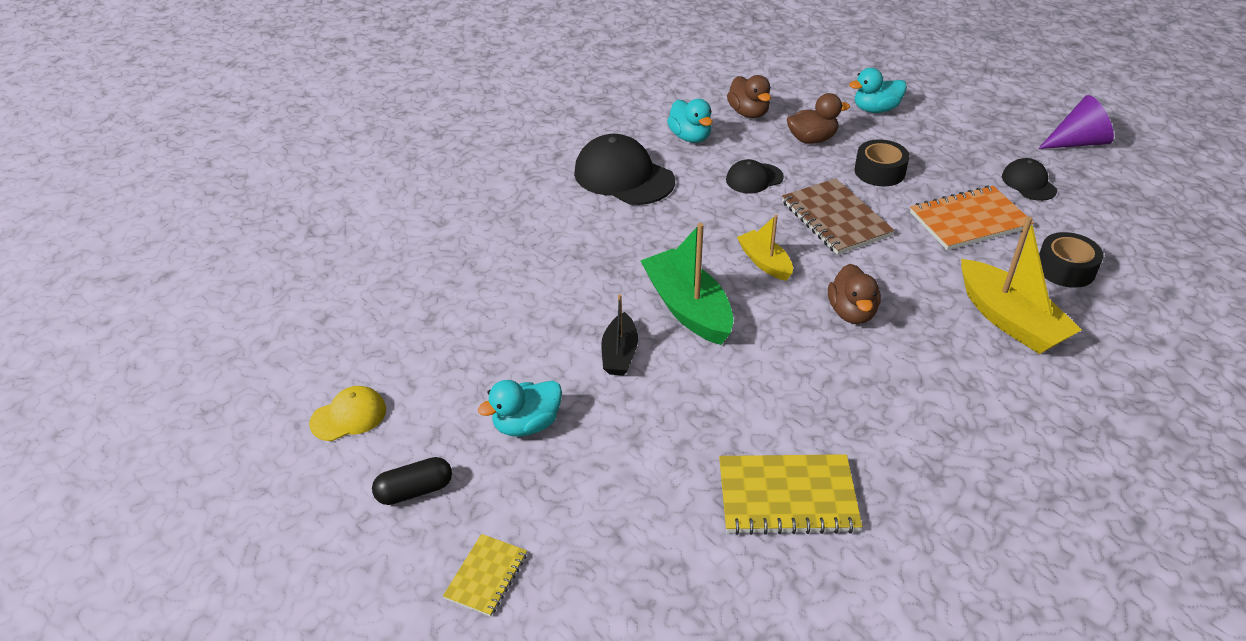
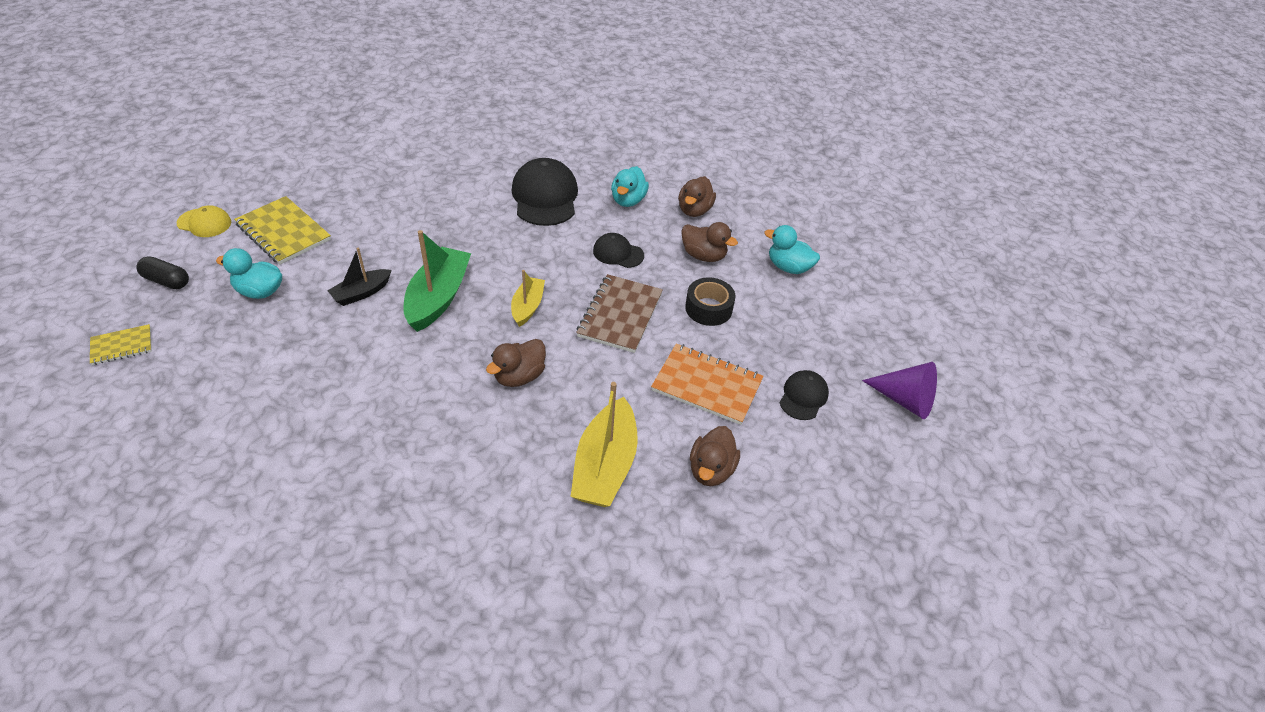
camera: 40 degrees right, 5 degrees up
(787, 497) = (296, 438): yellow notebook -> yellow notebook (283, 232)
(1065, 269) = (711, 470): black tape -> brown duck

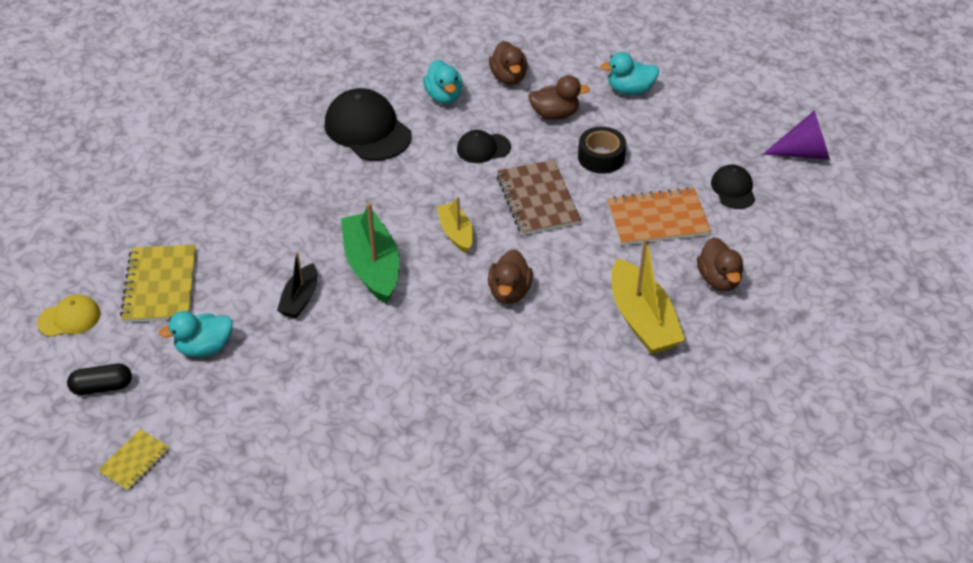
camera: 30 degrees left, 0 degrees up
(283, 232) = (160, 286): yellow notebook -> yellow notebook turned 75 degrees clockwise

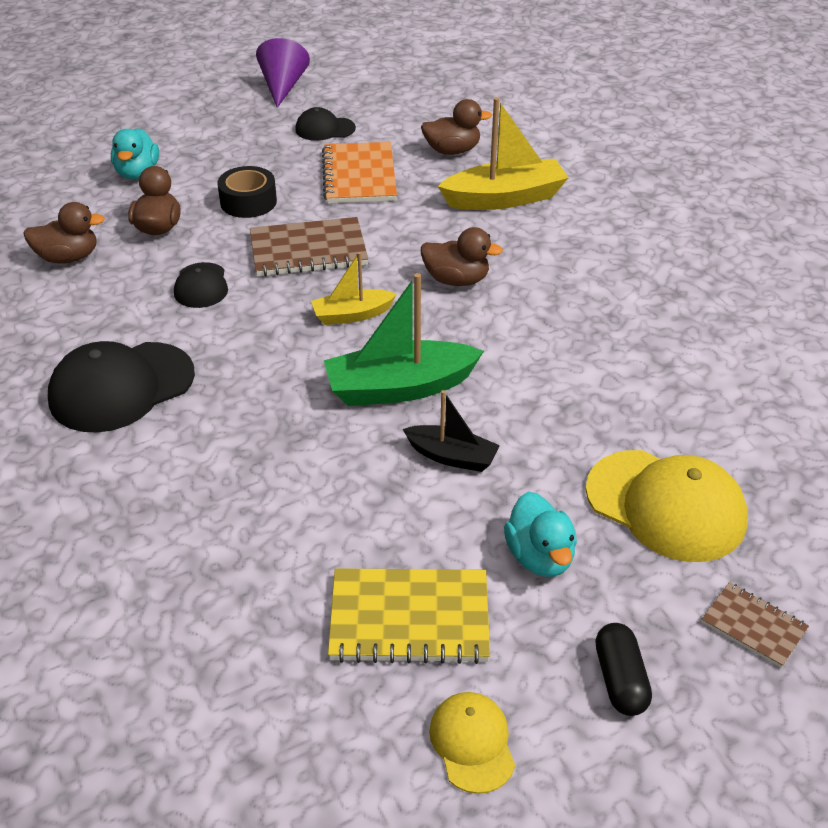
camera: 85 degrees left, 5 degrees down
(135, 461) = (753, 626): yellow notebook -> brown notebook
(248, 419) = (666, 505): none -> yellow cap
(444, 96) = (80, 314): turquoise duck -> none

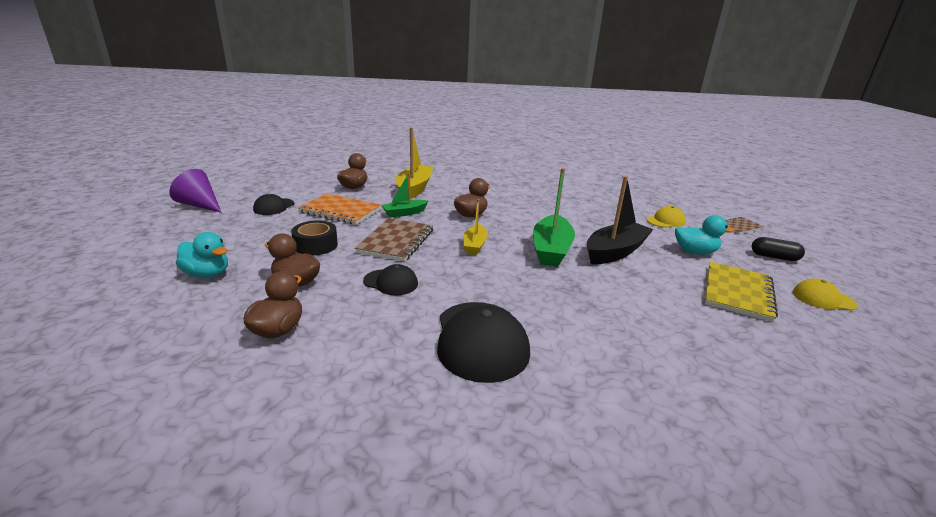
camera: 65 degrees left, 15 degrees down
(403, 223) = (404, 213): none -> green boat
(452, 457) = (615, 252): black boat -> black boat, size x1.72
(666, 505) = (665, 221): yellow cap -> yellow cap, size x0.54

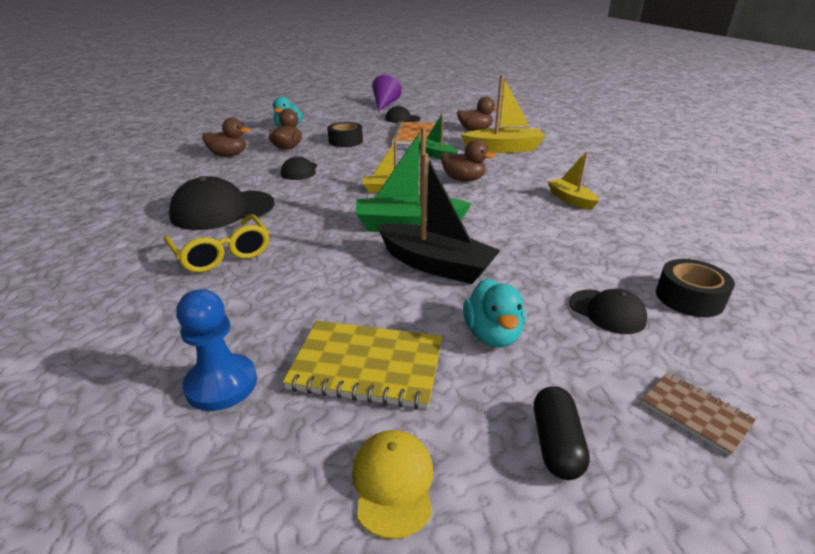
camera: 75 degrees right, 5 degrees up
(396, 241) = (372, 161): brown notebook -> none
(526, 194) = (571, 200): none -> yellow boat
(588, 343) = (222, 253): none -> yellow glasses
(650, 202) = (689, 298): none -> black tape
(665, 221) = (607, 311): yellow cap -> black cap
(779, 348) = (221, 384): none -> blue pawn

